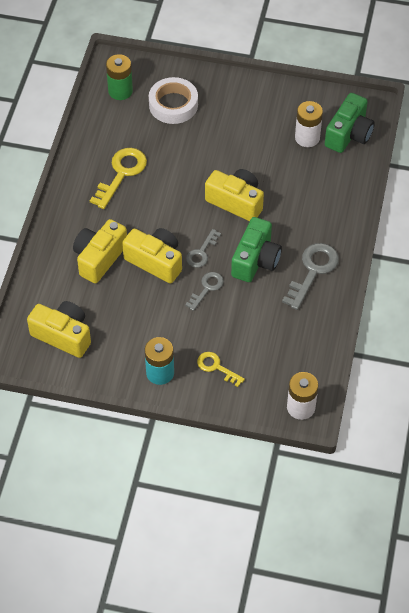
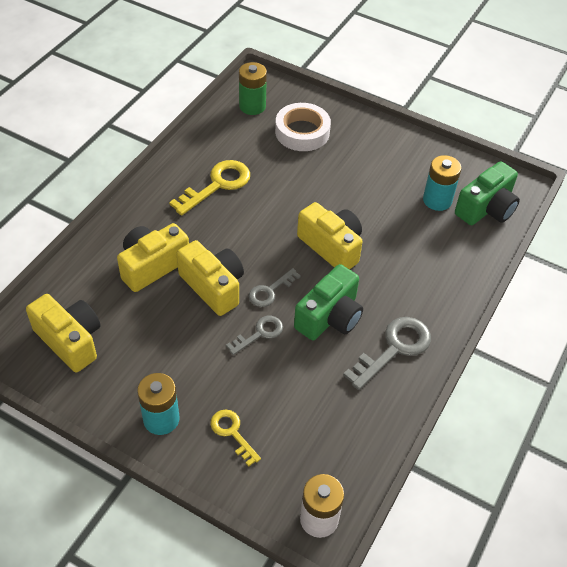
camera: 15 degrees right, 5 degrees down
(307, 137) = (437, 200): white battery -> turquoise battery

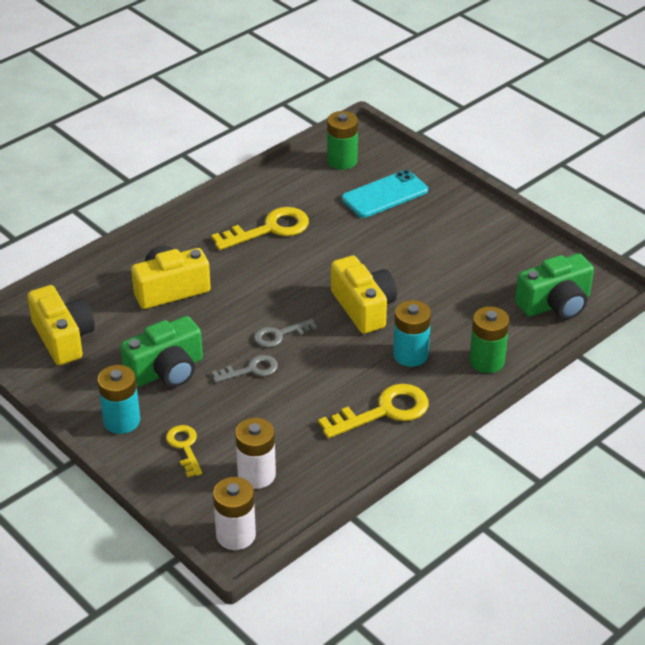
camera: 20 degrees right, 10 degrees down
(213, 286) = (223, 320): yellow camera -> none
(302, 132) = (385, 195): white tape -> turquoise phone
(310, 446) = (256, 475): none -> white battery
(330, 317) = (330, 370): green camera -> green camera (166, 370)
(394, 348) = (384, 411): grey key -> yellow key
(437, 200) = (503, 286): turquoise battery -> turquoise battery (410, 355)
(457, 277) = (486, 361): none -> green battery

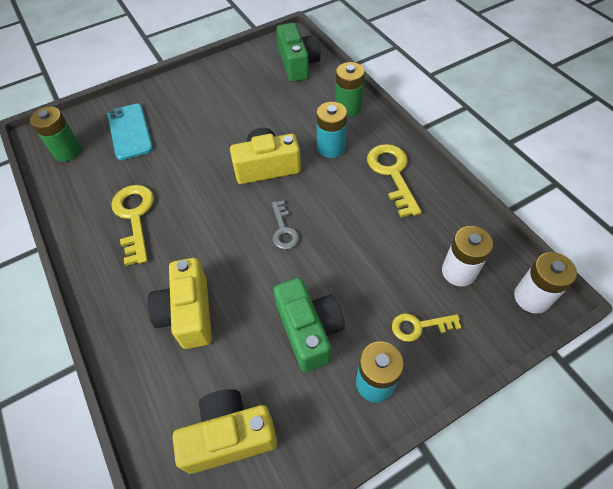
camera: 75 degrees left, 15 degrees up
(251, 370) = (324, 258): grey key -> none

